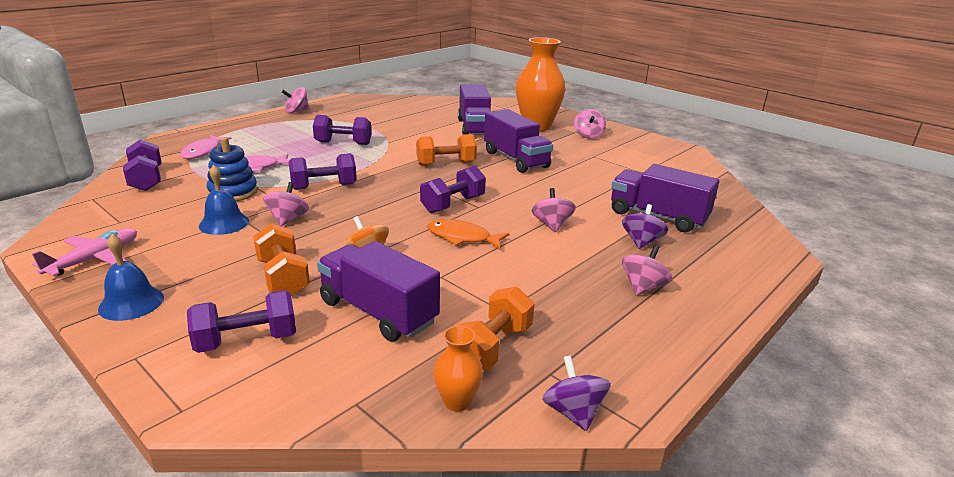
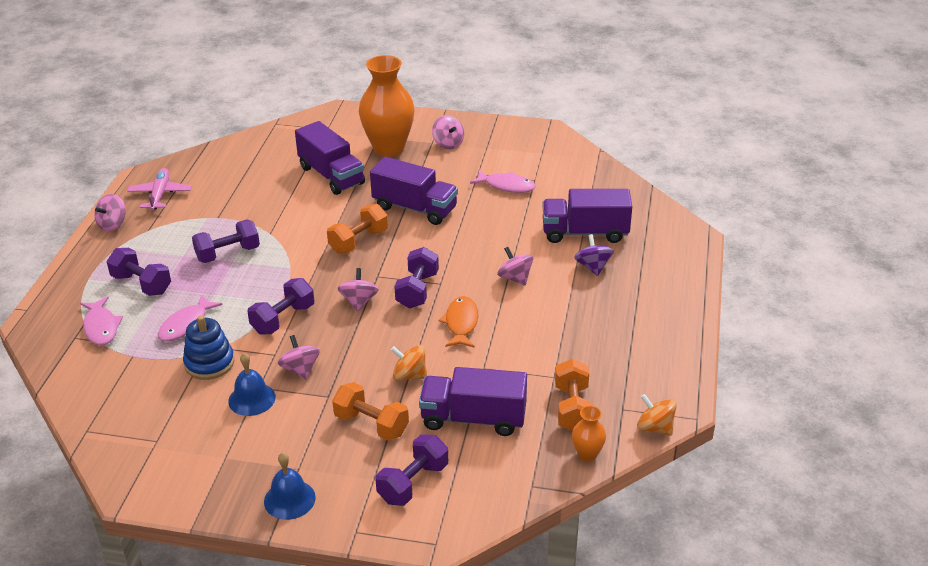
camera: 30 degrees left, 10 degrees up
(94, 259) = (198, 483): pink plane -> pink plane (160, 195)
(146, 180) = (102, 387): purple dumbbell -> purple dumbbell (142, 284)
(462, 237) = (461, 323): orange fish -> orange fish turned 105 degrees clockwise
(573, 412) = (655, 427): purple spinning top -> orange spinning top
(612, 169) = (506, 186): none -> pink fish
(643, 287) = (625, 312): pink spinning top -> pink spinning top (359, 301)

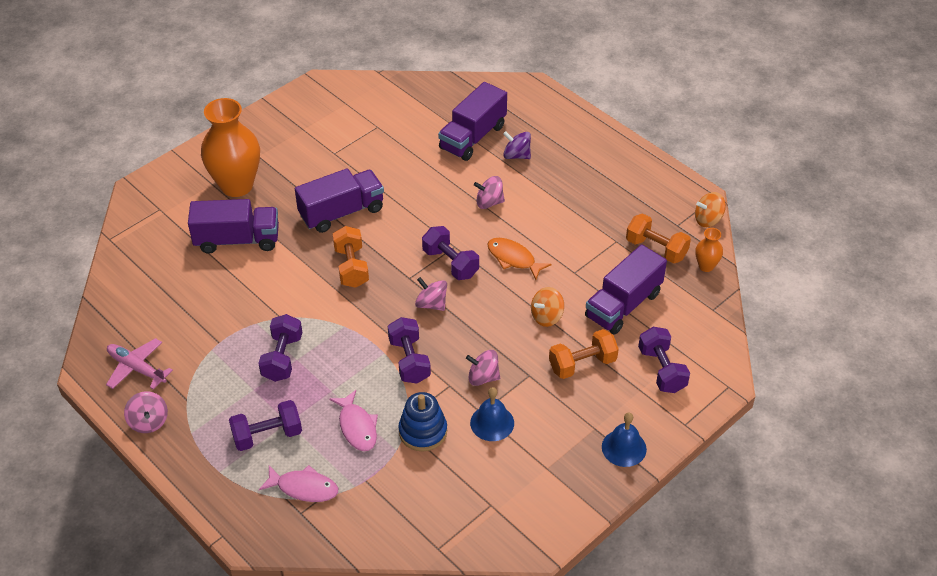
camera: 55 degrees left, 10 degrees up
(448, 144) = (272, 148): pink spinning top -> none
(506, 186) = (369, 146): pink fish -> none

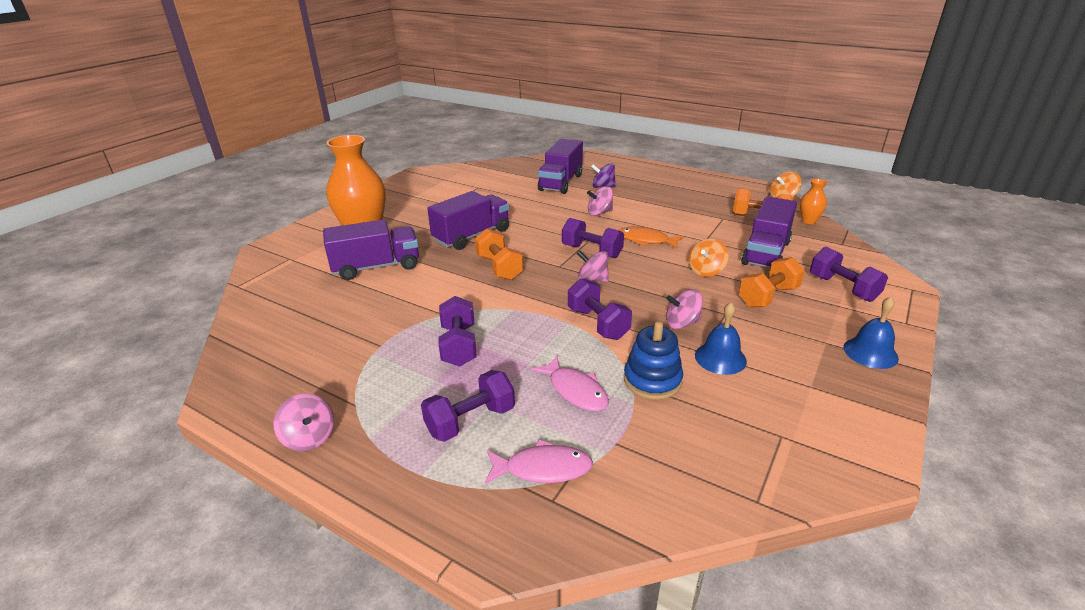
camera: 15 degrees left, 15 degrees down
(137, 368) = (284, 386): pink plane -> none

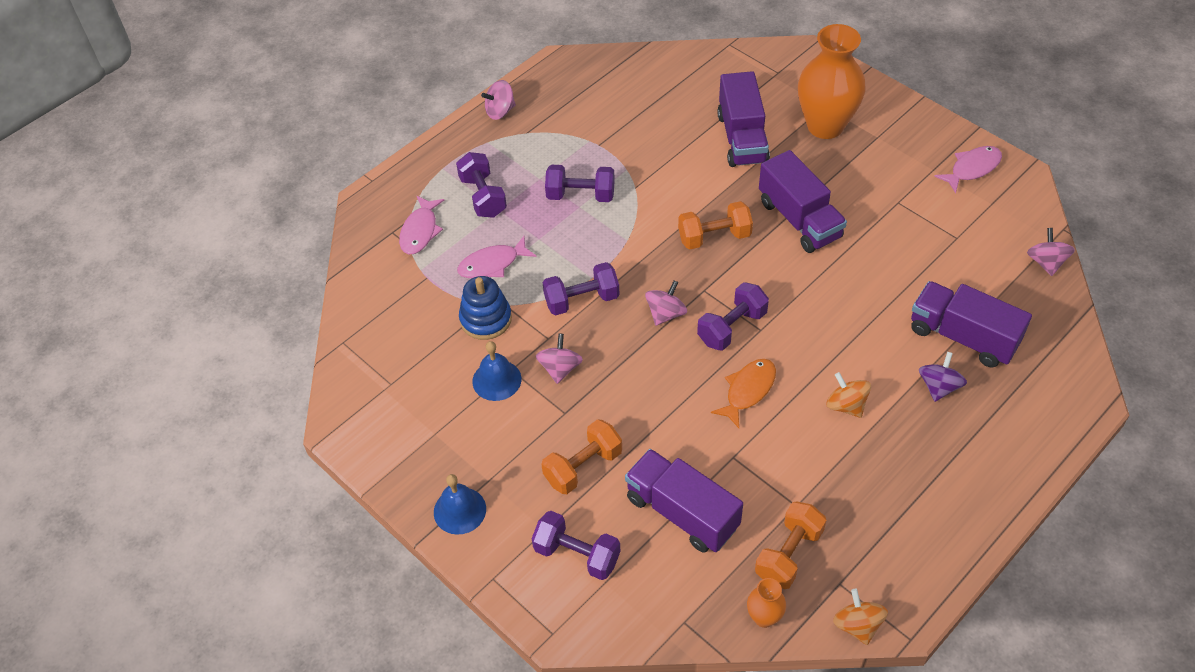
camera: 105 degrees right, 20 degrees up
(413, 185) = (972, 168): none -> pink fish
(599, 212) = (843, 360): pink spinning top -> pink spinning top (1046, 262)
(706, 271) = (655, 428): orange spinning top -> orange spinning top (846, 405)
(768, 297) = (583, 467): orange dumbbell -> orange dumbbell turned 75 degrees clockwise
(842, 288) = (577, 554): purple dumbbell -> purple dumbbell turned 45 degrees clockwise

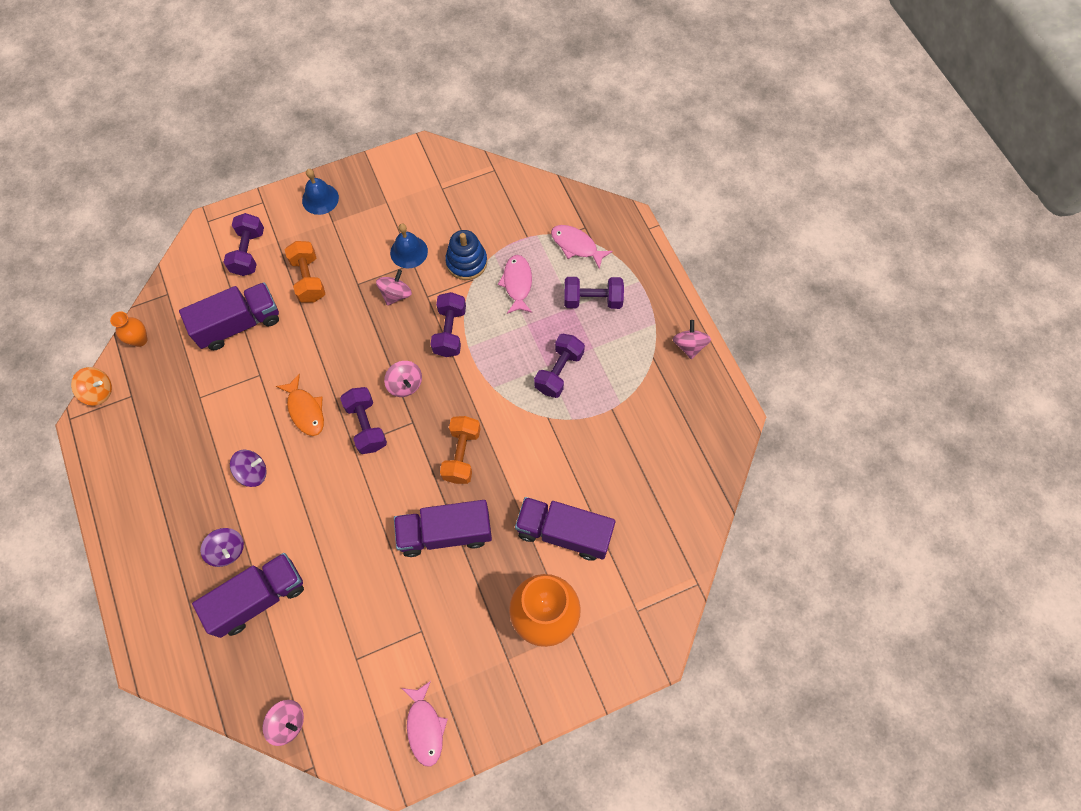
camera: 110 degrees right, 15 degrees up
(560, 368) = (396, 294): pink spinning top -> pink spinning top turned 90 degrees counterclockwise
(577, 554) = (249, 252): purple dumbbell -> purple dumbbell turned 45 degrees counterclockwise
(788, 554) = (169, 375): orange dumbbell -> none
(846, 405) = (253, 472): orange spinning top -> purple spinning top

